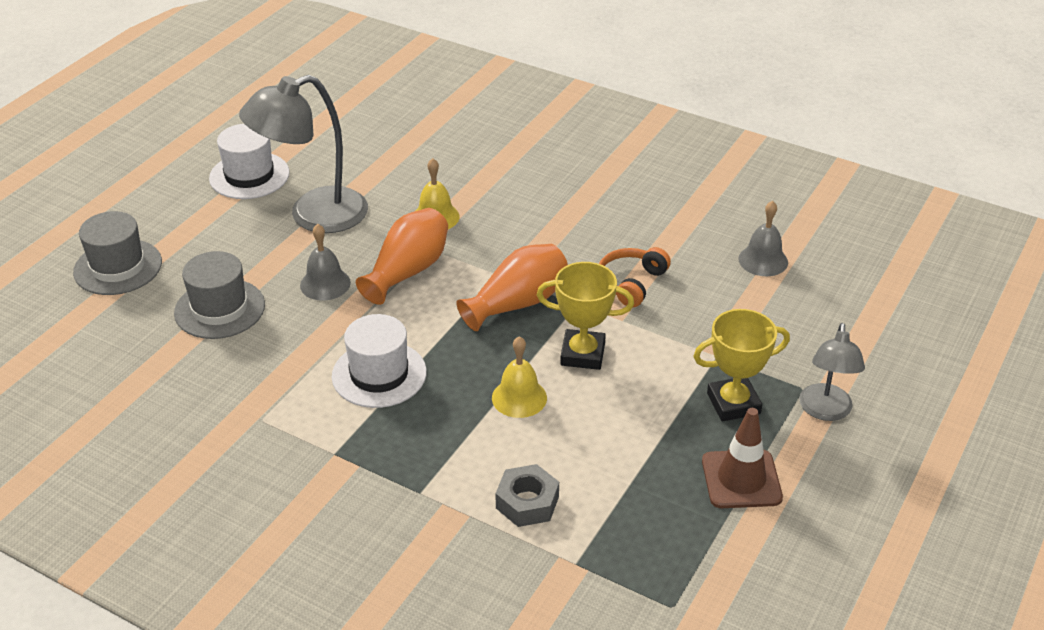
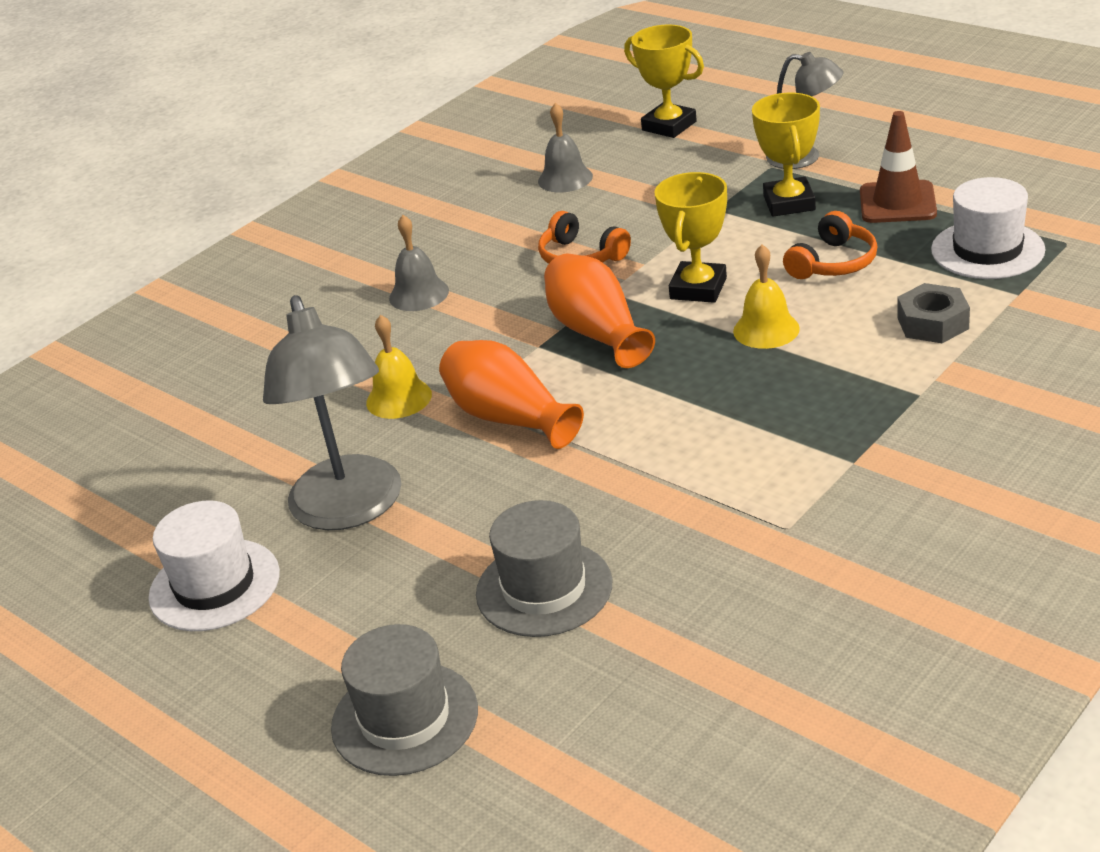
camera: 75 degrees left, 5 degrees down
(325, 284) = (514, 489): grey bell -> grey bell (419, 294)
(379, 374) = (711, 433): white hat -> white hat (987, 250)
(627, 436) = (833, 263): none -> orange headphones
(875, 315) = (669, 126): none -> yellow trophy

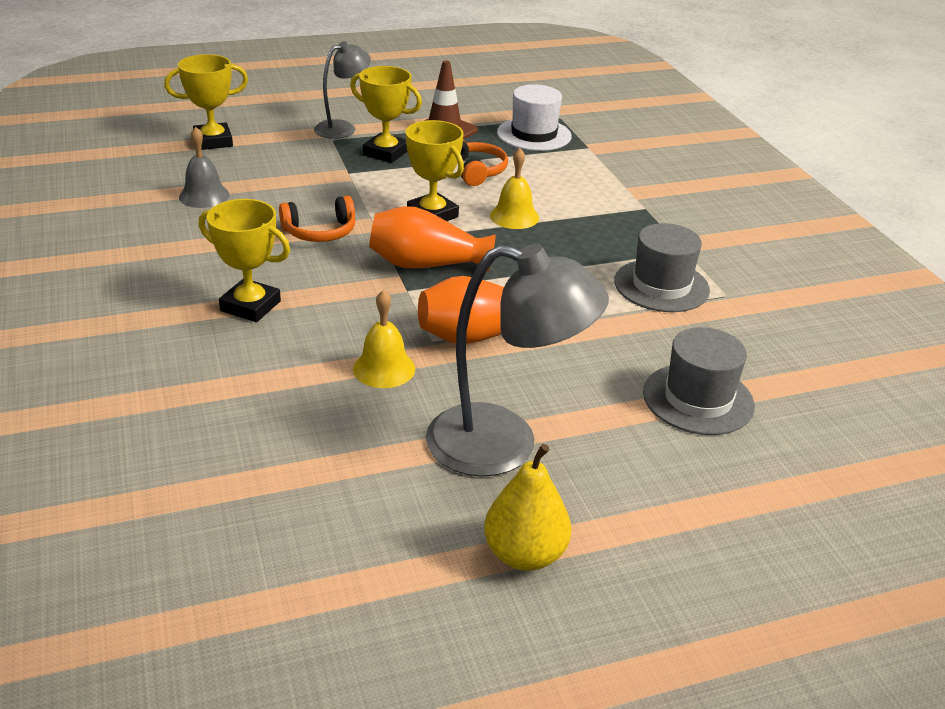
camera: 65 degrees left, 0 degrees up
(214, 585) = (524, 554): white hat -> yellow pear
(405, 718) = (790, 513): grey hat -> grey hat (661, 286)
(419, 294) = (250, 306): grey bell -> yellow trophy
(933, 323) = (582, 176): grey nut -> none

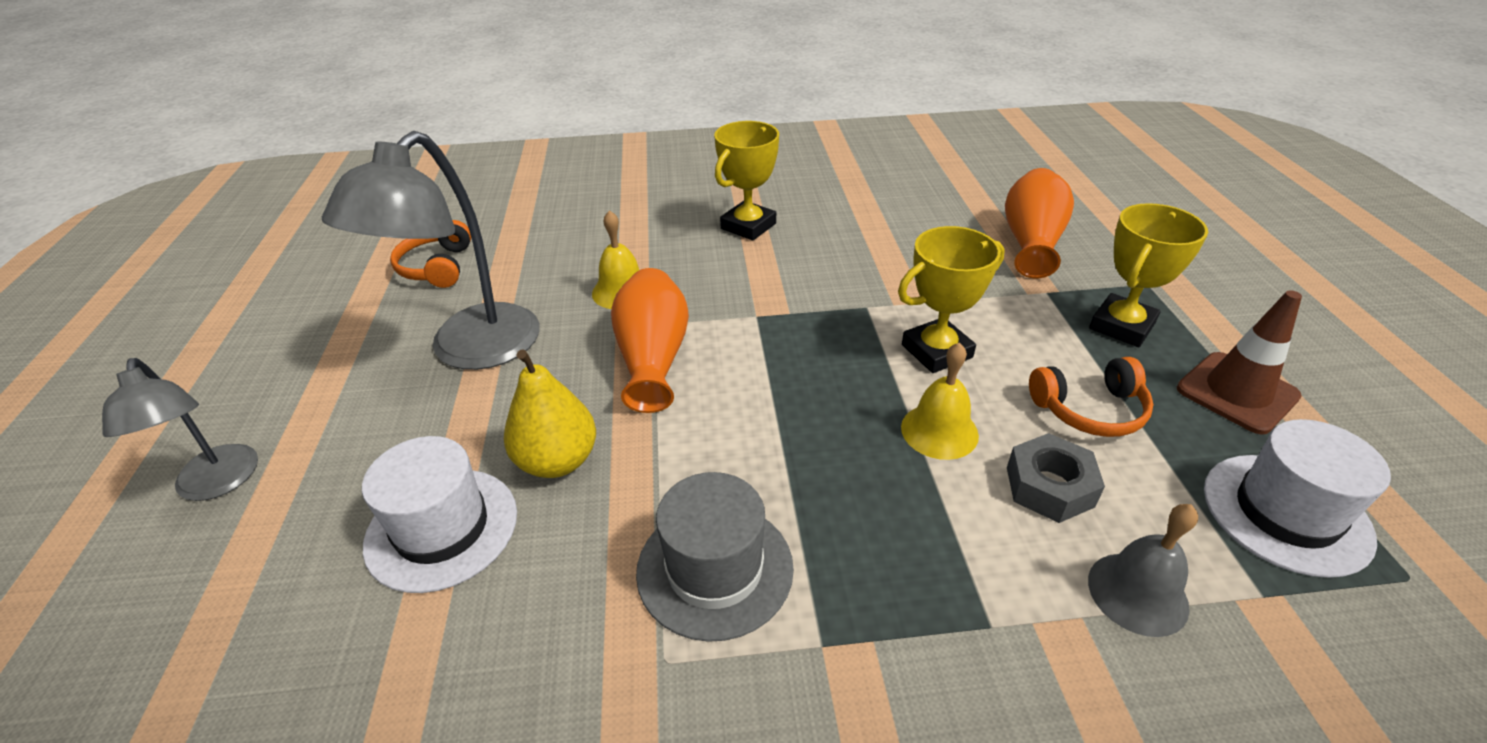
camera: 105 degrees right, 5 degrees up
(204, 196) = (964, 202): grey bell -> grey bell (1137, 593)
(213, 141) = (1101, 204): yellow trophy -> none
(320, 232) = (888, 266): orange headphones -> orange headphones (437, 267)
(342, 128) = (1191, 294): grey lamp -> grey lamp (217, 484)
(426, 264) = (810, 334): orange vase -> orange vase (1031, 242)
(524, 554) = (338, 343): yellow pear -> yellow pear (557, 461)
(545, 187) = (1049, 486): none -> grey nut
(698, 399) = (442, 528): grey hat -> white hat

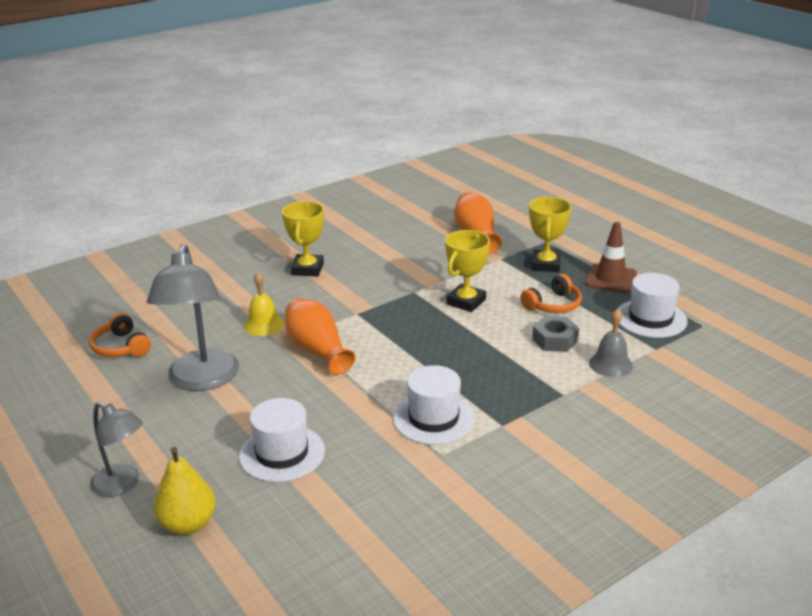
camera: 30 degrees left, 10 degrees down
(557, 461) = (313, 408): yellow pear -> yellow pear (188, 524)
(715, 569) = (433, 418): grey hat -> white hat
(939, 431) = (492, 335): yellow bell -> none

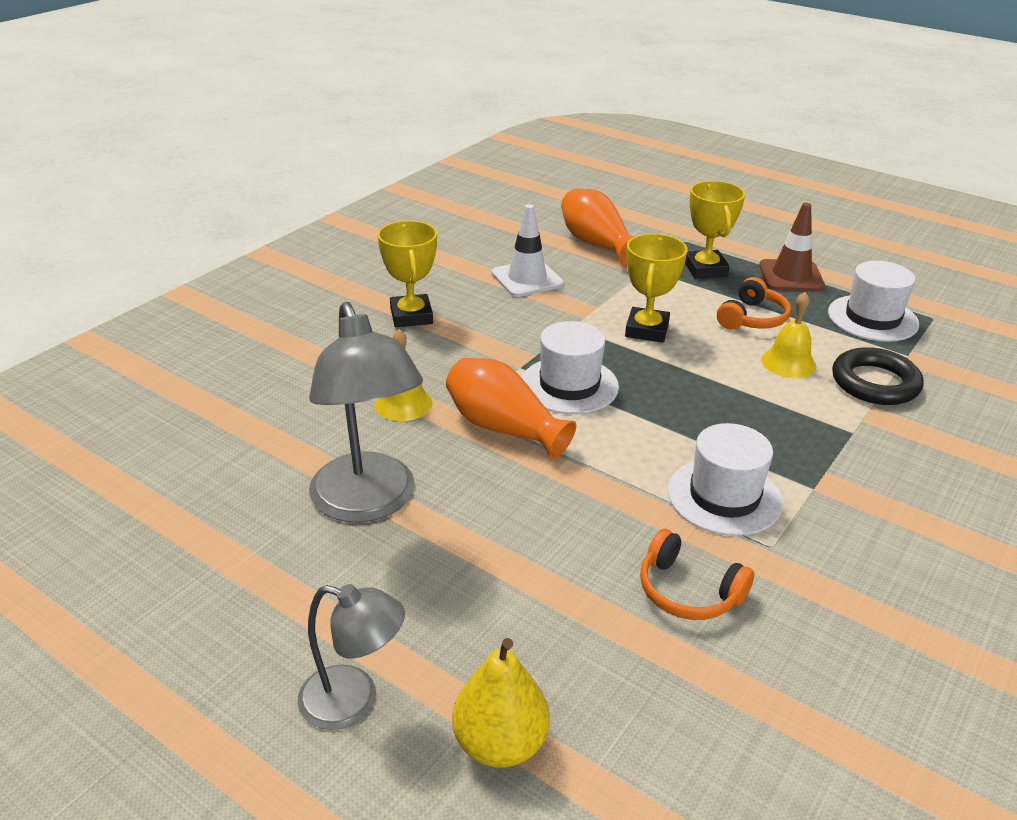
camera: 20 degrees left, 5 degrees up
(121, 347) = (210, 474): orange headphones -> orange headphones (688, 591)
(282, 453) = (560, 592): white hat -> white hat (569, 385)
(406, 254) = (527, 279): none -> white traffic cone
(555, 340) = (788, 363): grey nut -> yellow bell
(611, 364) = (875, 383): grey bell -> black ring

